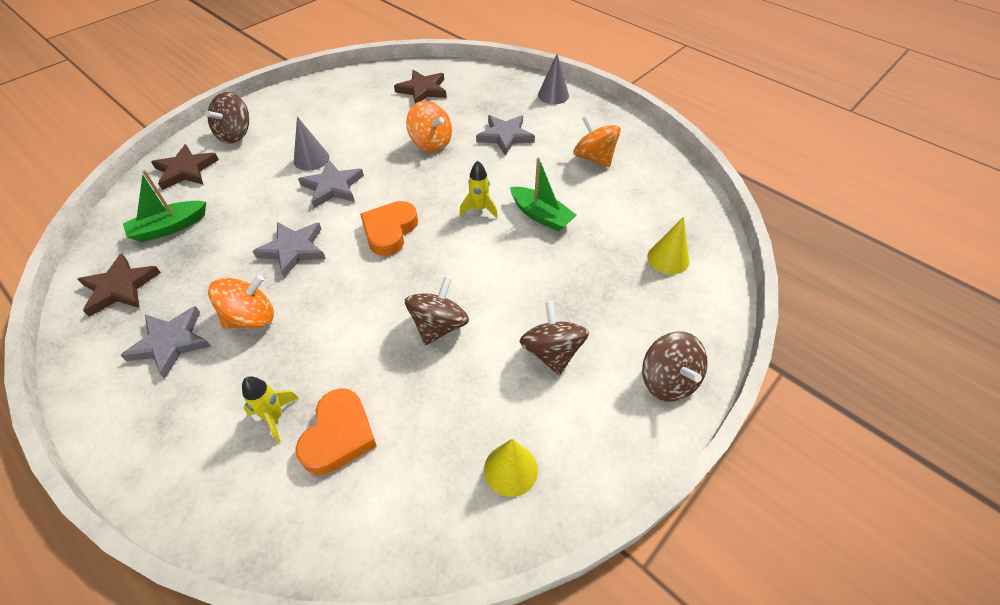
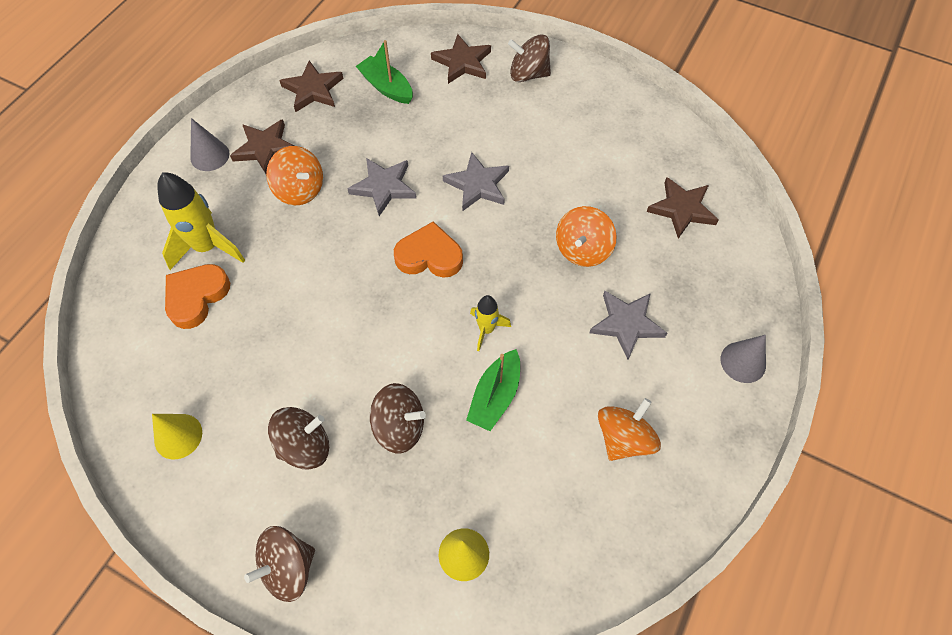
camera: 75 degrees right, 10 degrees up
(171, 343) = (265, 149): grey star -> brown star
(275, 417) = (207, 247): yellow rocket -> yellow rocket, size x1.80
(311, 159) = (513, 150): grey cone -> grey cone (210, 155)
(339, 435) = (196, 297): orange heart -> orange heart turned 120 degrees clockwise
(439, 326) = (318, 337): brown spinning top -> brown spinning top (399, 427)

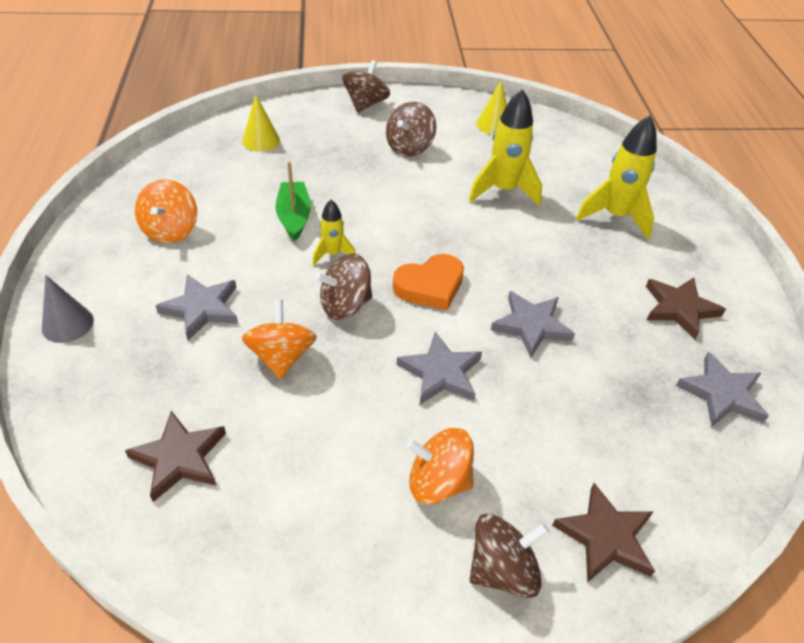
camera: 145 degrees right, 15 degrees down
(196, 297) = (579, 186): orange heart -> none
(210, 155) = (715, 280): grey cone -> none
(270, 328) = (503, 190): none -> yellow rocket
(300, 190) = (602, 288): orange spinning top -> orange spinning top (438, 482)
(313, 89) = (722, 394): brown star -> grey star
(386, 87) = (653, 441): green boat -> none
(399, 427) = (354, 177): brown spinning top -> brown spinning top (345, 305)

